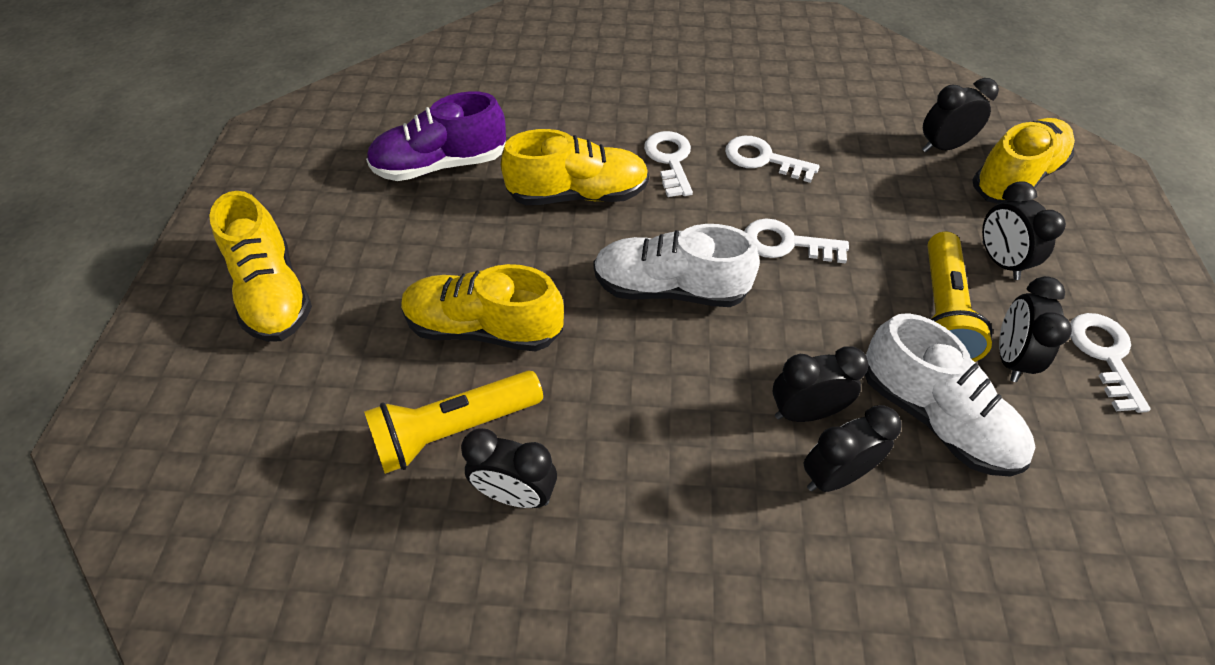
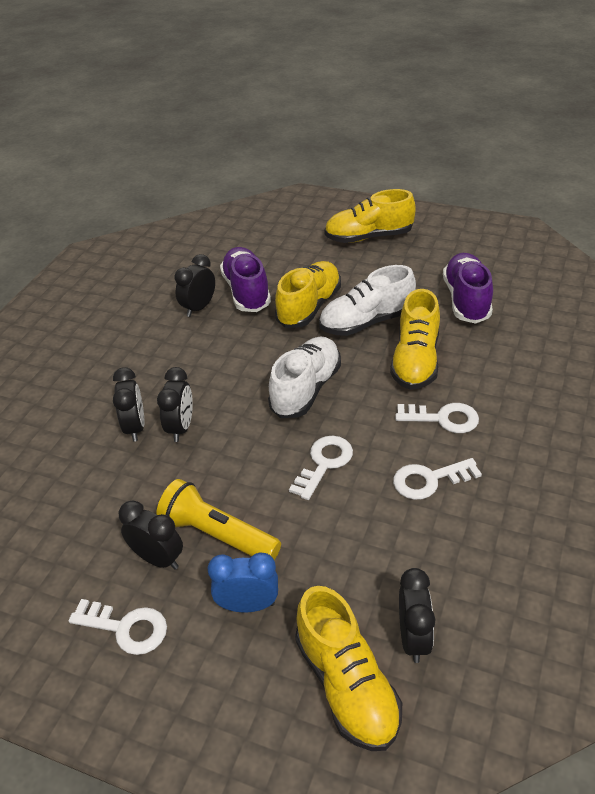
camera: 110 degrees right, 10 degrees down
(454, 430) = (246, 292): yellow flashlight -> purple shoe
(763, 159) = (429, 480): white key -> white key turned 150 degrees counterclockwise
(935, 417) = (141, 491): white shoe -> white shoe (366, 322)
(999, 261) = (248, 605): black clock -> blue clock

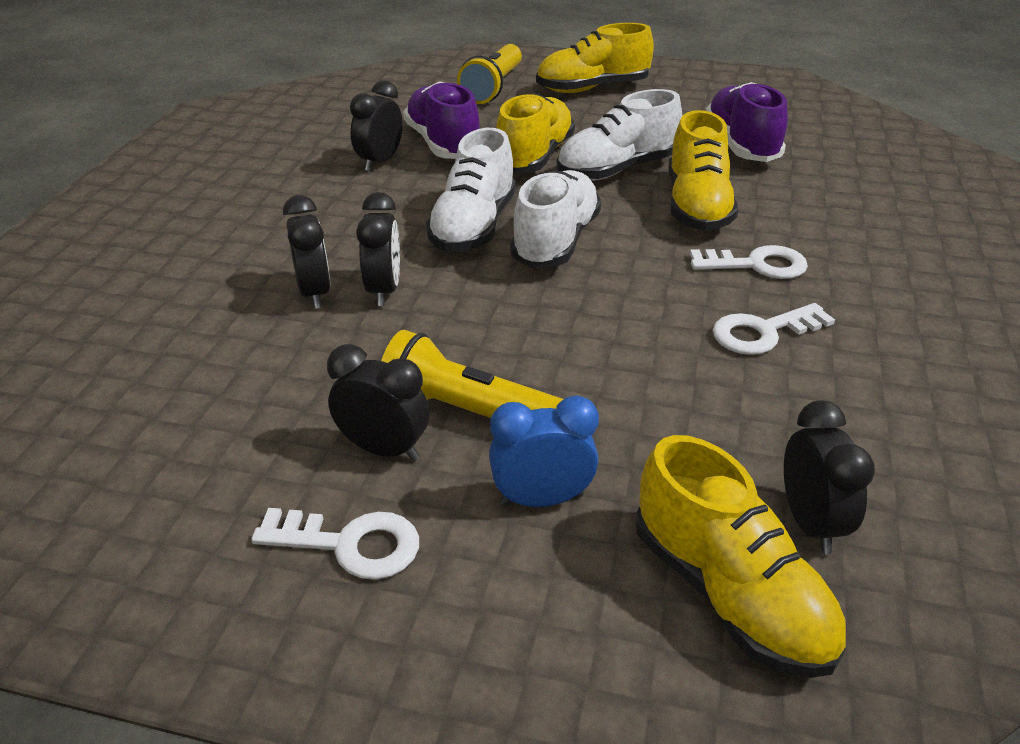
camera: 10 degrees left, 5 degrees down
(252, 373) = (473, 227): none -> white shoe
(295, 234) = (493, 88): none -> yellow flashlight
(324, 463) = (606, 321): white key -> none

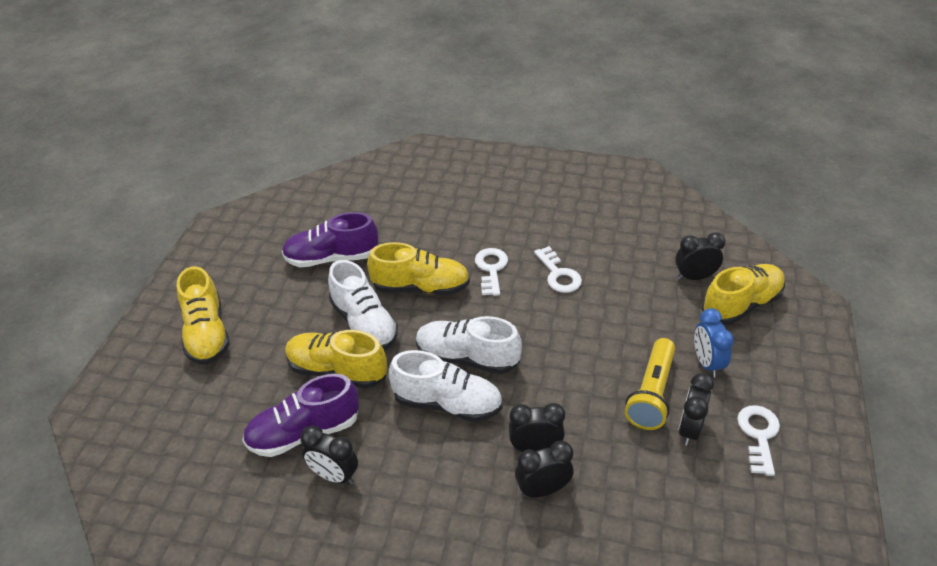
camera: 90 degrees left, 5 degrees up
(493, 88) = (185, 403): yellow flashlight -> none

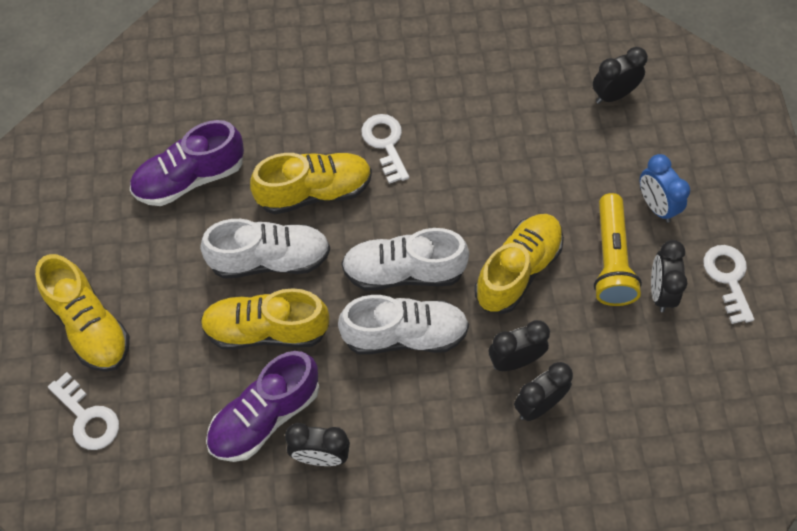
camera: 20 degrees left, 20 degrees up
(364, 324) = (269, 260): white shoe -> white shoe turned 45 degrees counterclockwise
(558, 274) = (464, 131): white key -> white key (87, 417)
(741, 305) = (671, 120): yellow shoe -> yellow shoe (518, 271)

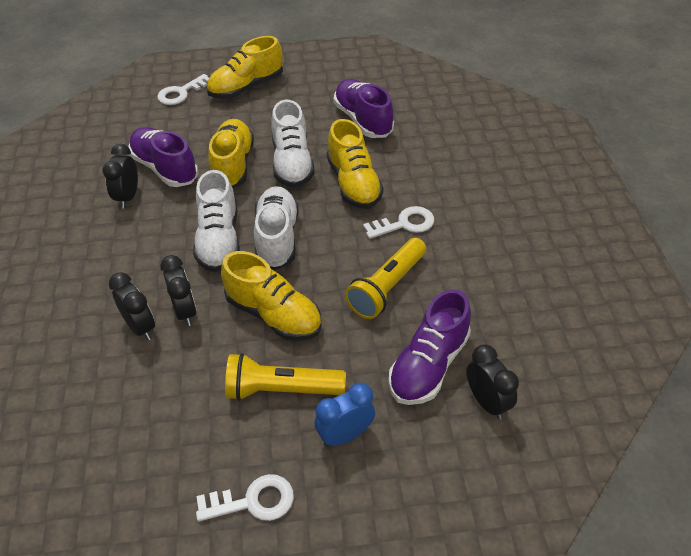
camera: 90 degrees right, 15 degrees down
(479, 165) = (387, 287): none -> yellow flashlight
(576, 136) = (428, 365): none -> purple shoe
(660, 292) = (242, 432): black clock -> none

